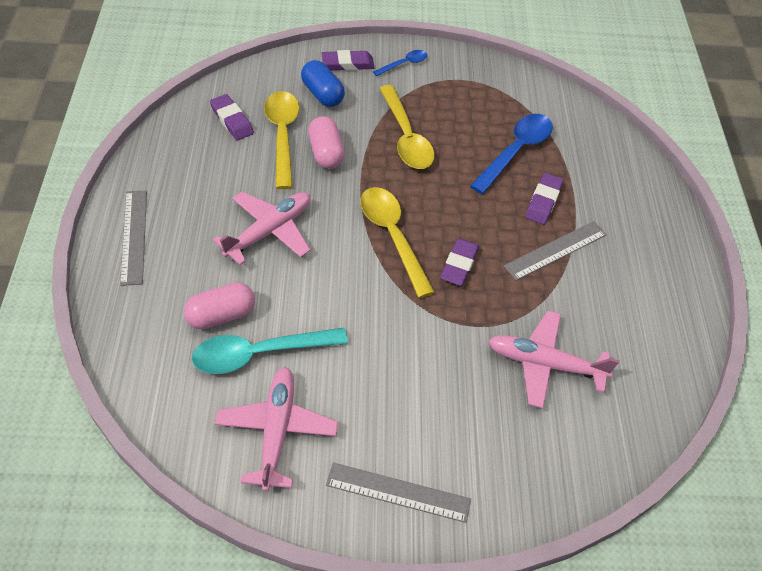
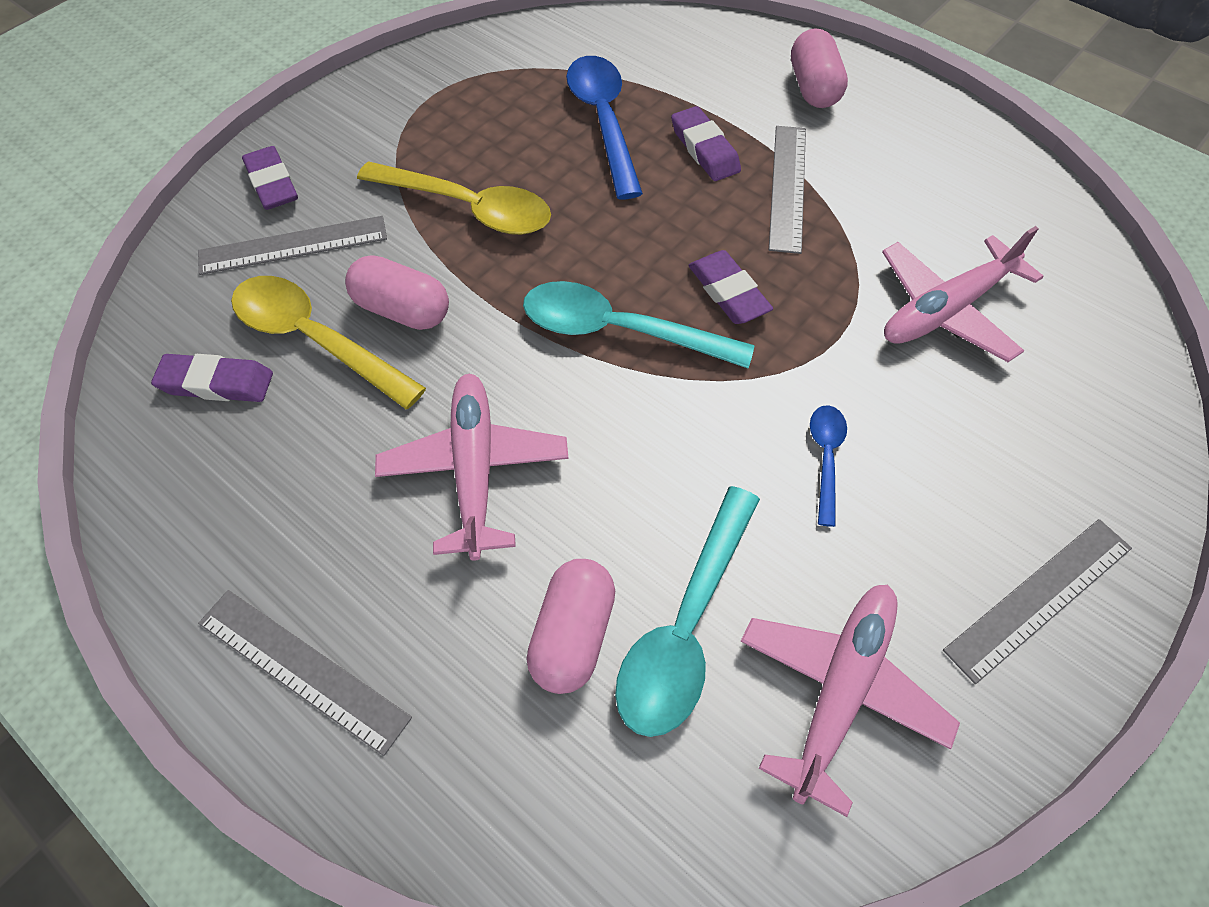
camera: 45 degrees left, 5 degrees up
(276, 431) = (839, 691): pink plane -> pink plane turned 75 degrees clockwise
(322, 94) = (293, 245): blue capsule -> grey ruler
(347, 64) = (272, 183): purple eraser -> purple eraser turned 60 degrees counterclockwise
(392, 236) = (620, 331): yellow spoon -> turquoise spoon
(404, 64) = (343, 128): blue spoon -> blue spoon (825, 458)
(642, 222) = (814, 88): none -> pink capsule

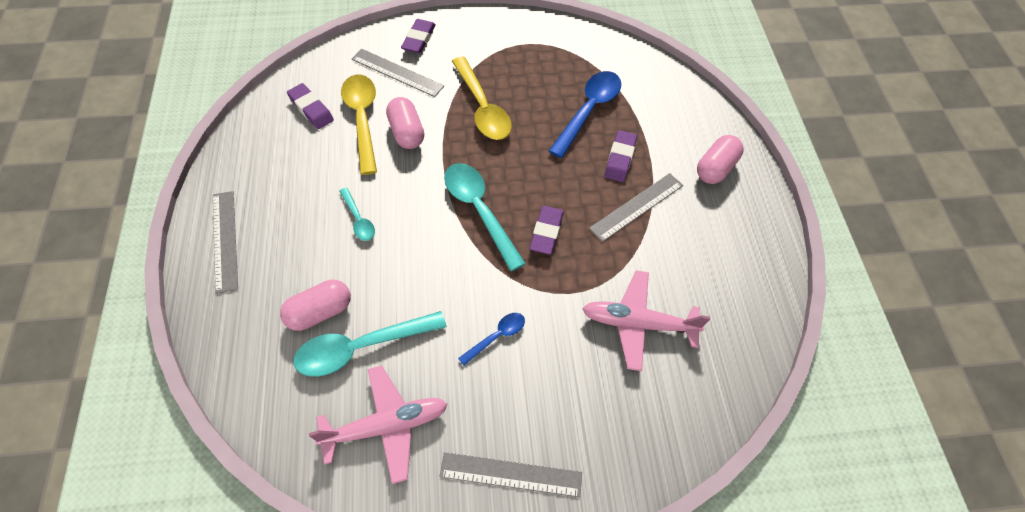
camera: 40 degrees right, 0 degrees up
(474, 470) = (358, 219): pink plane -> turquoise spoon

